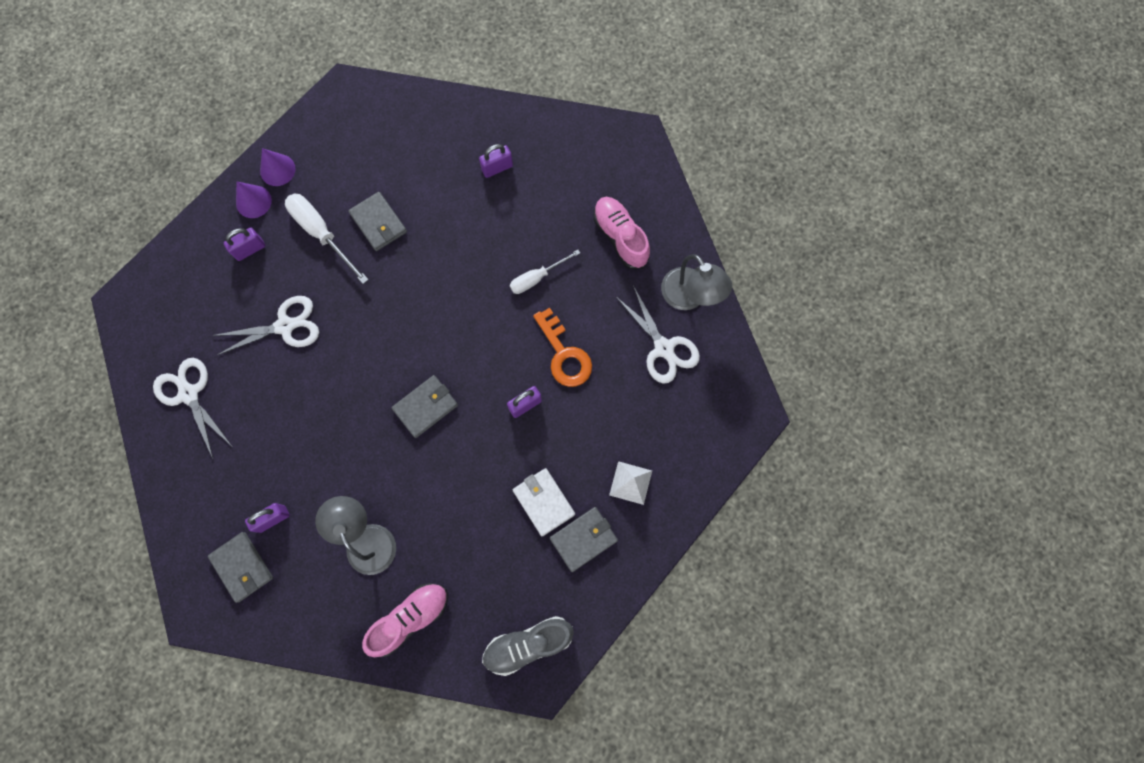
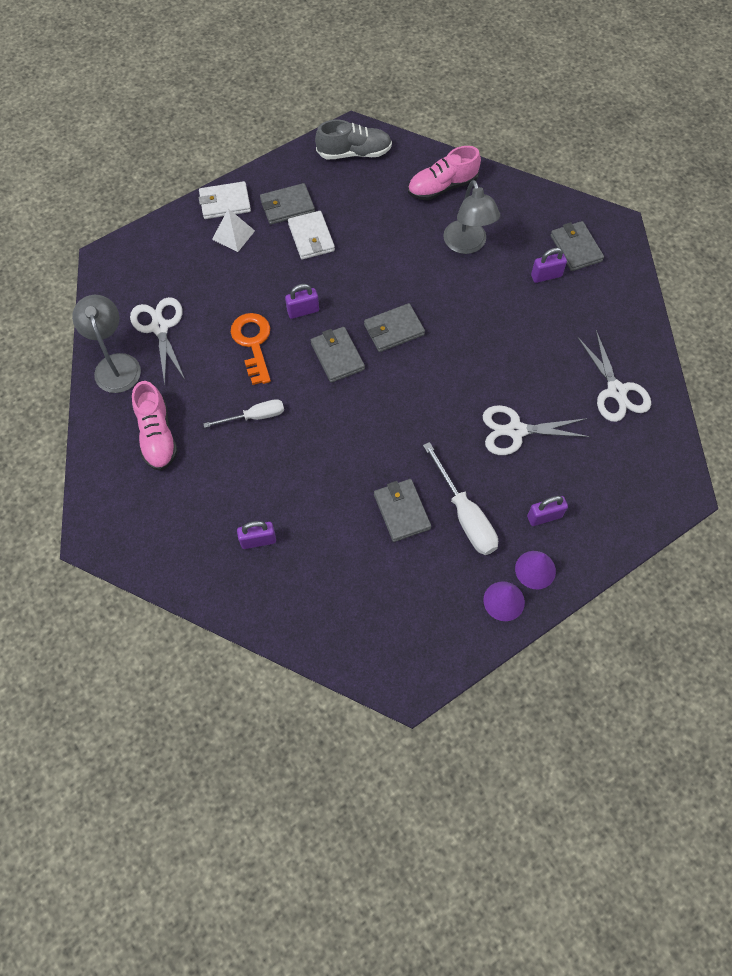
camera: 165 degrees left, 10 degrees down
(475, 361) = (337, 356): none -> grey wallet
(656, 525) = (225, 203): none -> white wallet

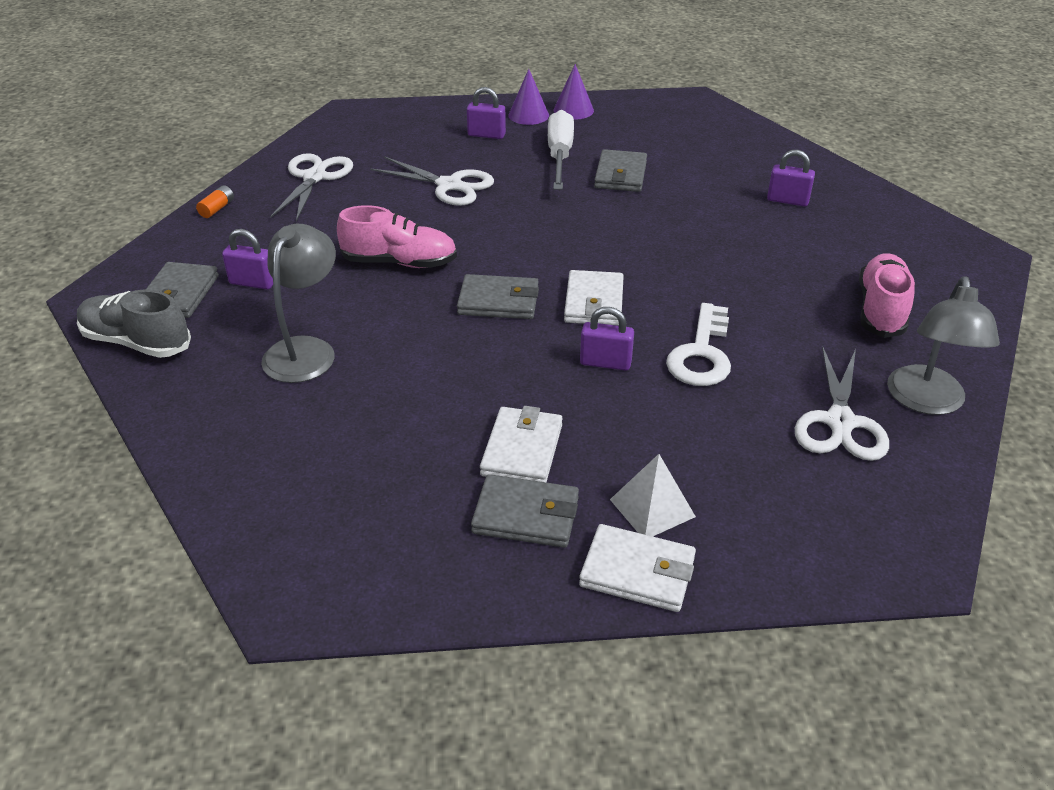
camera: 150 degrees left, 25 degrees down
(253, 343) = (701, 354): orange key -> white key
(255, 417) = (740, 285): white screwdriver -> none
(337, 356) = (594, 302): grey wallet -> white wallet
(354, 153) = (329, 559): grey shoe -> grey shoe (137, 342)
(442, 187) = (250, 436): pink shoe -> pink shoe (399, 262)
(641, 326) = (217, 209): none -> orange battery

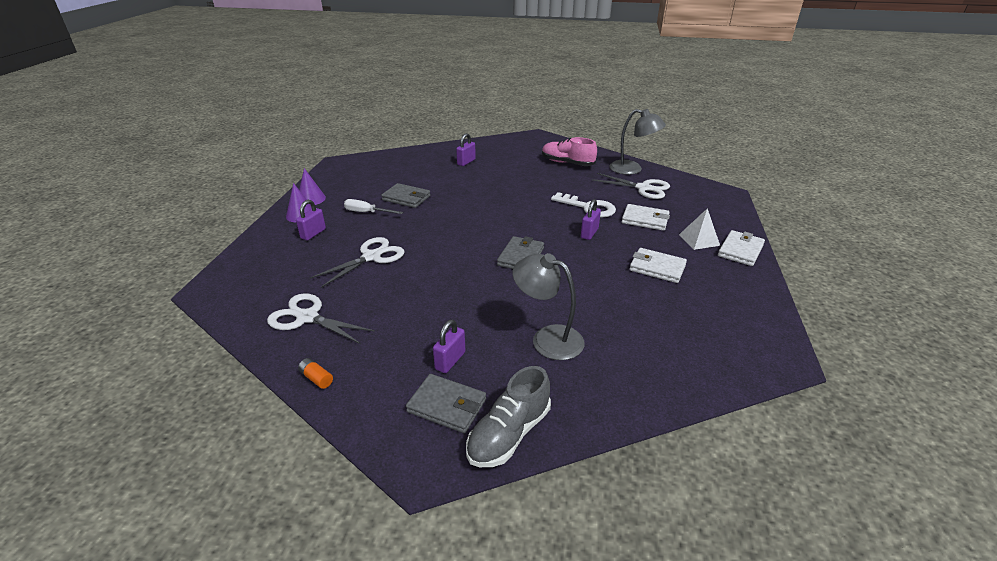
camera: 75 degrees left, 5 degrees down
(399, 262) = (459, 288): pink shoe -> none
(526, 515) = (706, 274): grey wallet -> none
(560, 156) = (367, 212): white screwdriver -> white screwdriver, size x0.65
(594, 302) = (534, 227): white wallet -> white wallet (645, 220)

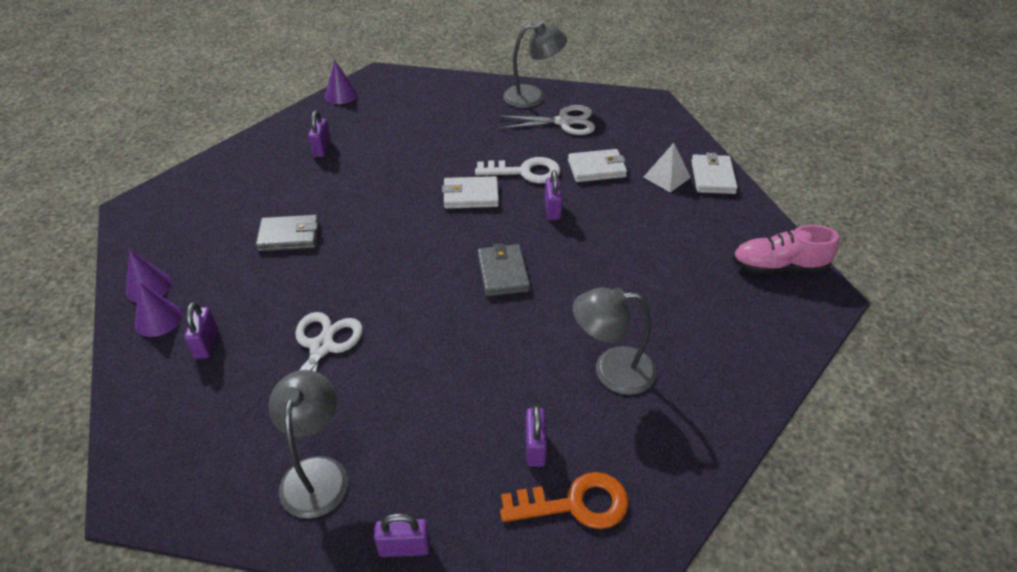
camera: 30 degrees left, 10 degrees up
(307, 317) = (316, 473): white scissors -> grey lamp
(316, 378) = (404, 547): orange battery -> purple padlock
(367, 212) = (254, 280): white screwdriver -> none
(447, 405) = (575, 504): grey wallet -> orange key
(502, 140) = (341, 95): none -> purple cone
(509, 434) = (659, 503): grey shoe -> none
(567, 163) = (452, 110): pink shoe -> pink shoe (778, 267)
(657, 268) = (652, 231): white wallet -> white wallet (471, 195)

